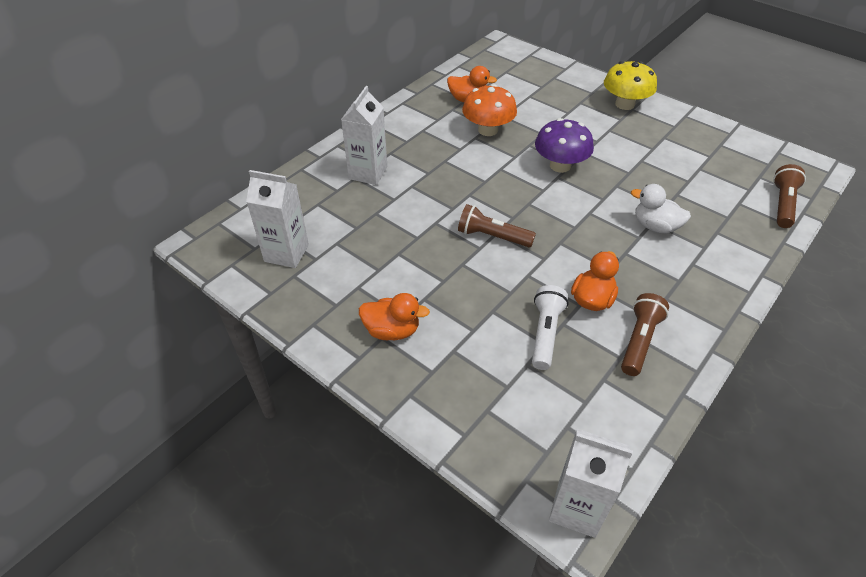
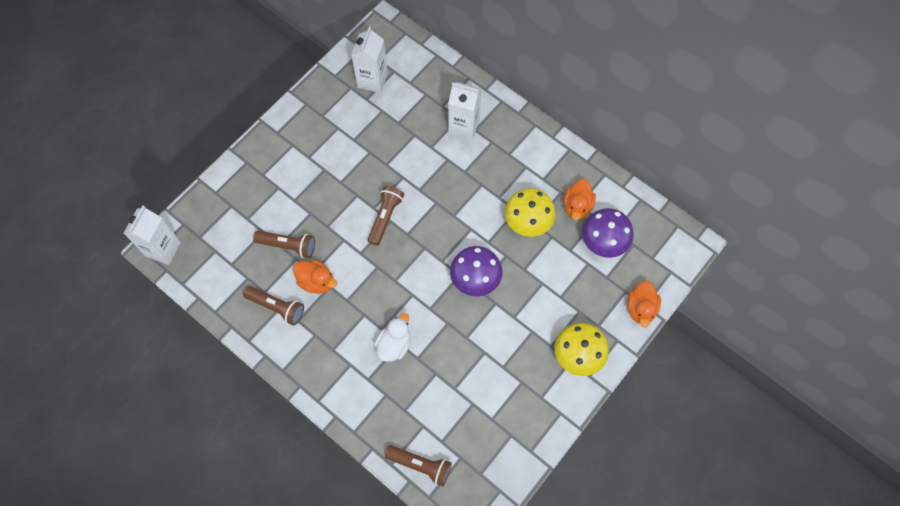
camera: 90 degrees right, 20 degrees up
(392, 330) = (297, 150): orange duck -> orange duck (641, 308)
(488, 130) = (528, 221): orange mushroom -> yellow mushroom
(505, 86) = (604, 241): none -> purple mushroom
(545, 333) = (288, 246): white flashlight -> brown flashlight

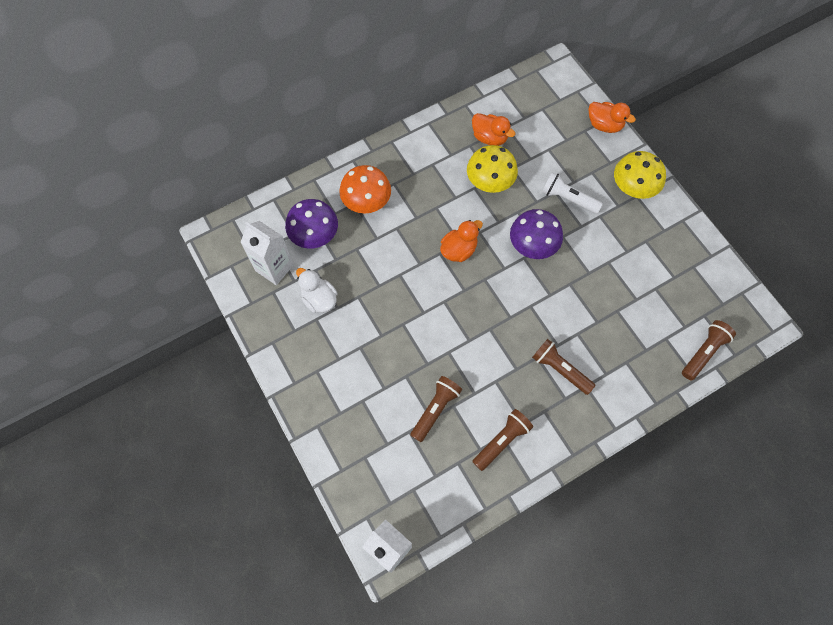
camera: 70 degrees left, 0 degrees up
(316, 281) = (486, 392): orange duck -> orange duck (459, 250)
(385, 217) = (438, 304): brown flashlight -> brown flashlight (560, 369)
(394, 345) = (577, 338): white duck -> white duck (319, 299)
(464, 126) = (366, 202): white carton -> orange mushroom
(539, 296) = (568, 198): none -> white flashlight
(604, 241) = (531, 129): purple mushroom -> purple mushroom (314, 235)

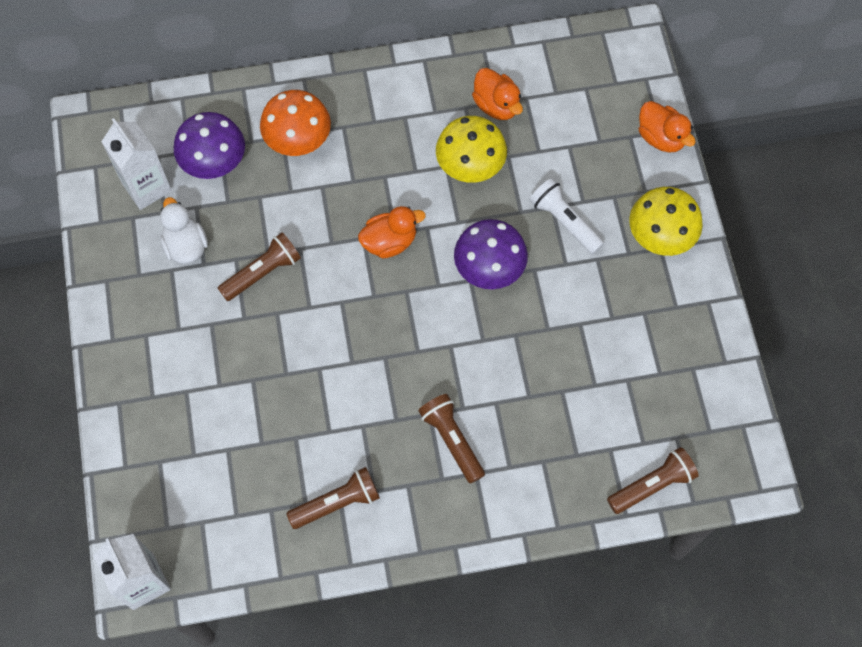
camera: 20 degrees right, 0 degrees up
(435, 409) = (271, 434): brown flashlight -> brown flashlight (263, 272)

